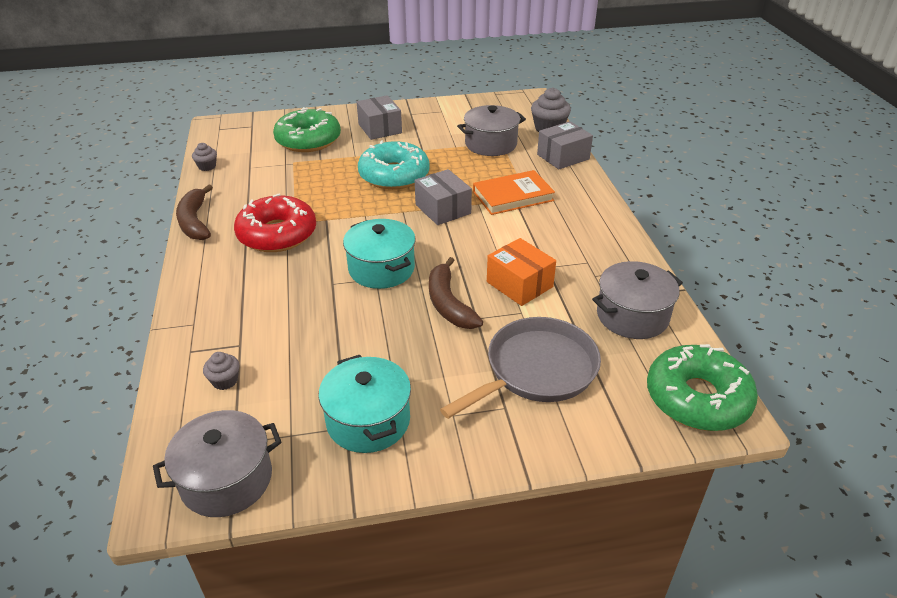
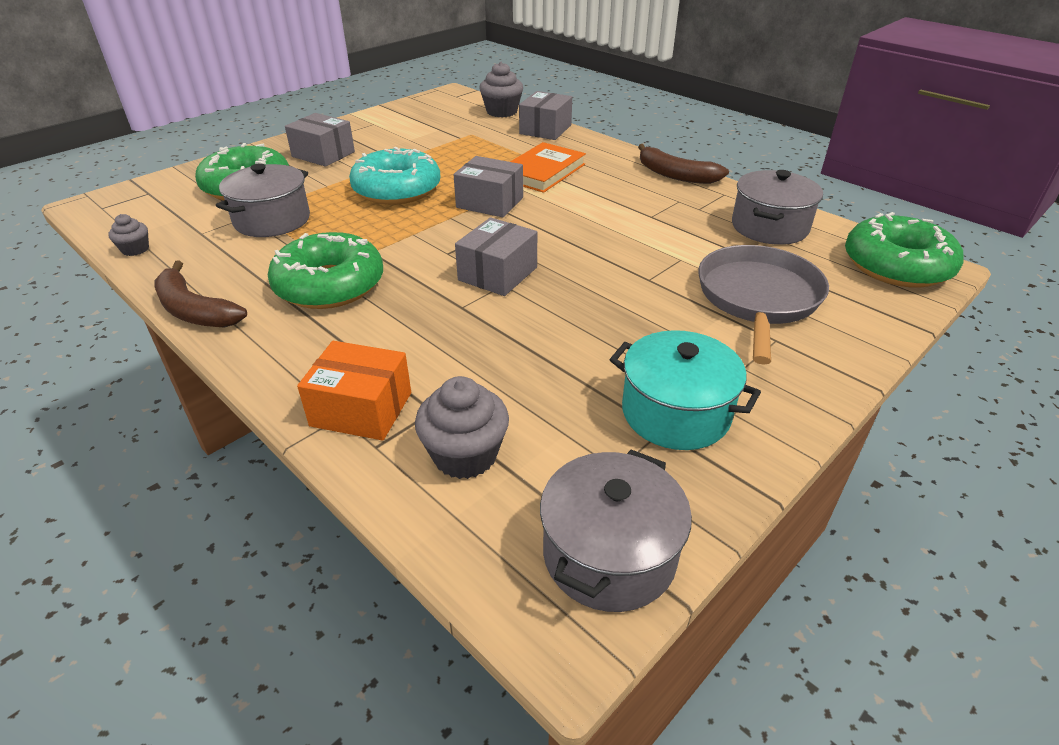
camera: 35 degrees left, 0 degrees up
(225, 381) = (465, 455): grey cupcake -> grey cupcake, size x1.76
(277, 234) = (329, 285): red donut -> green donut
(381, 269) = (498, 274): turquoise pot -> grey box
(448, 303) = (607, 277): brown banana -> brown banana (675, 175)
(491, 144) = (463, 137): grey pot -> grey pot (272, 220)
(519, 284) = (648, 238): orange box -> orange box (361, 409)

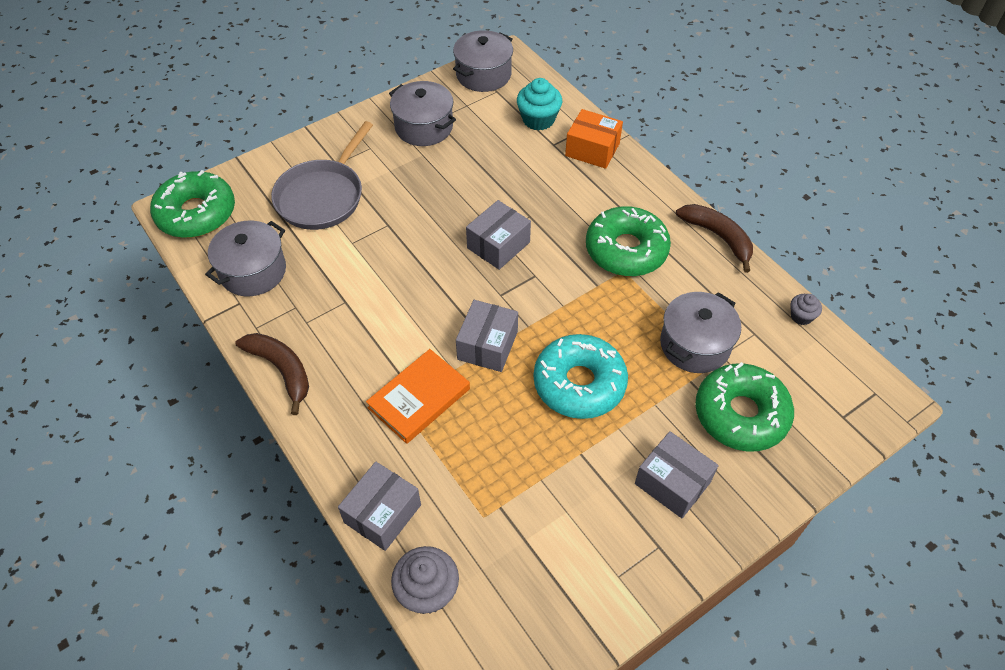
camera: 170 degrees left, 15 degrees up
(465, 455) = (538, 119): grey cupcake -> turquoise cupcake
(490, 202) = (487, 345): grey box -> grey box turned 75 degrees clockwise
(675, 413) = (424, 127): turquoise pot -> grey pot

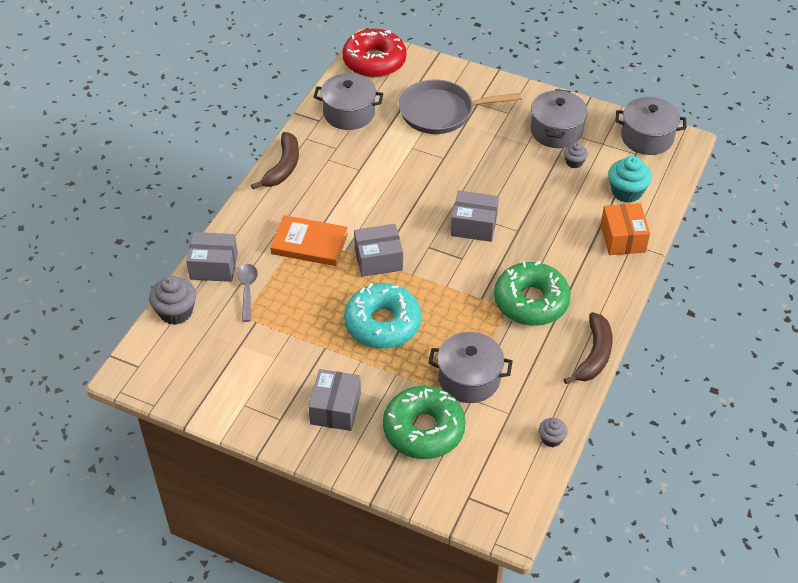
camera: 60 degrees right, 5 degrees down
(196, 213) = (374, 61): green donut -> red donut
(445, 494) = (247, 290): none -> grey spoon
(474, 135) = (574, 162): none -> grey cupcake

